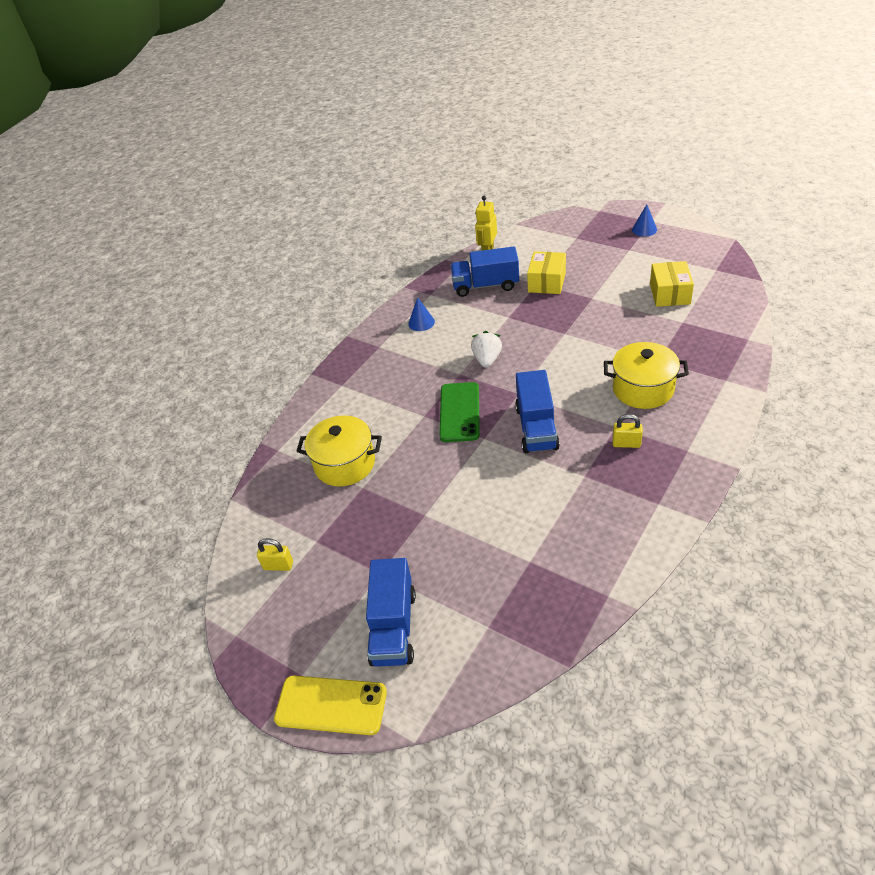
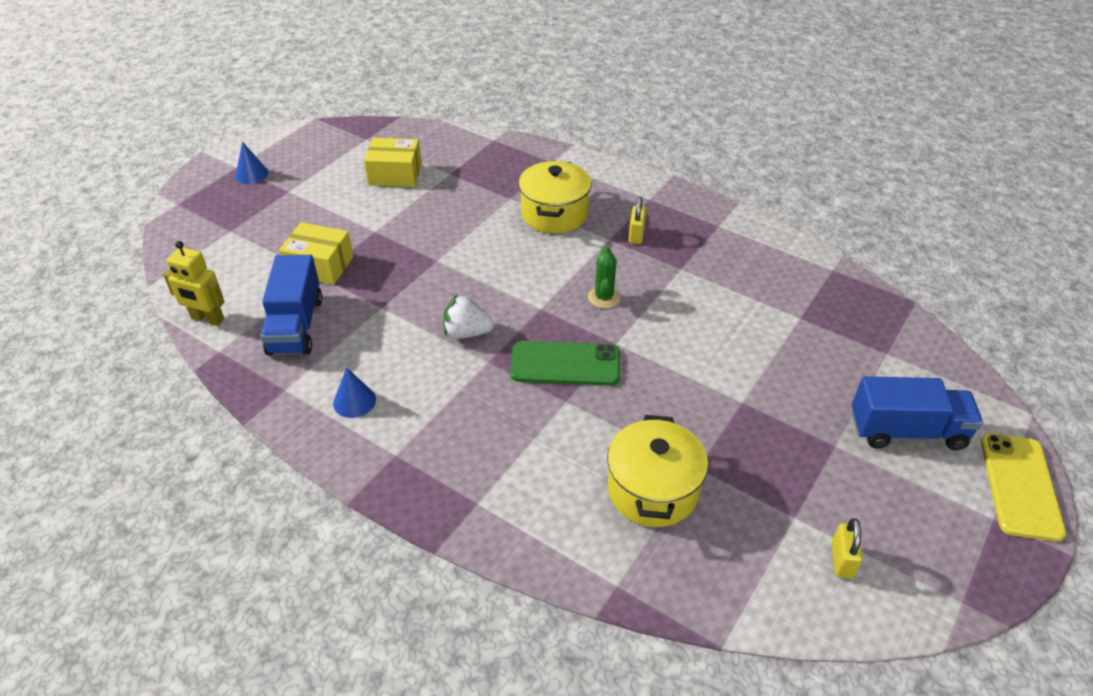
camera: 95 degrees left, 0 degrees up
(536, 428) = (604, 297): blue truck -> green cactus

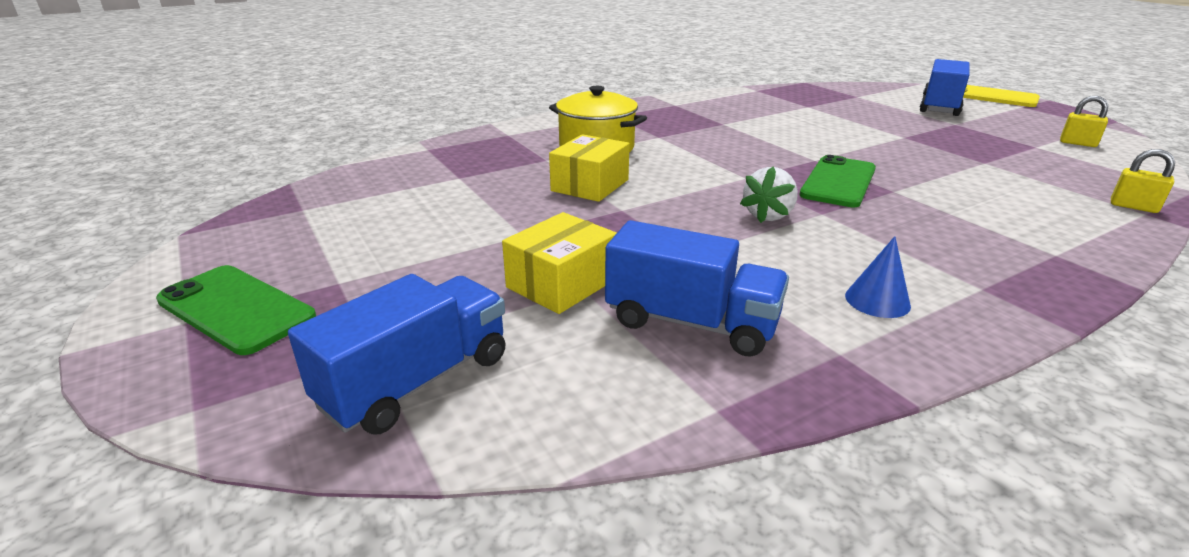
camera: 65 degrees left, 15 degrees down
(207, 319) = (617, 413): yellow robot -> none
(213, 252) = (416, 381): none -> blue truck
(251, 174) = (236, 309): blue cone -> green phone
(395, 174) = (415, 205): yellow box -> yellow box (590, 185)
(604, 297) = (745, 152): green cactus -> none
(636, 235) = (662, 128): yellow padlock -> yellow padlock (1133, 207)
(653, 490) = (1017, 181): yellow pot -> none

